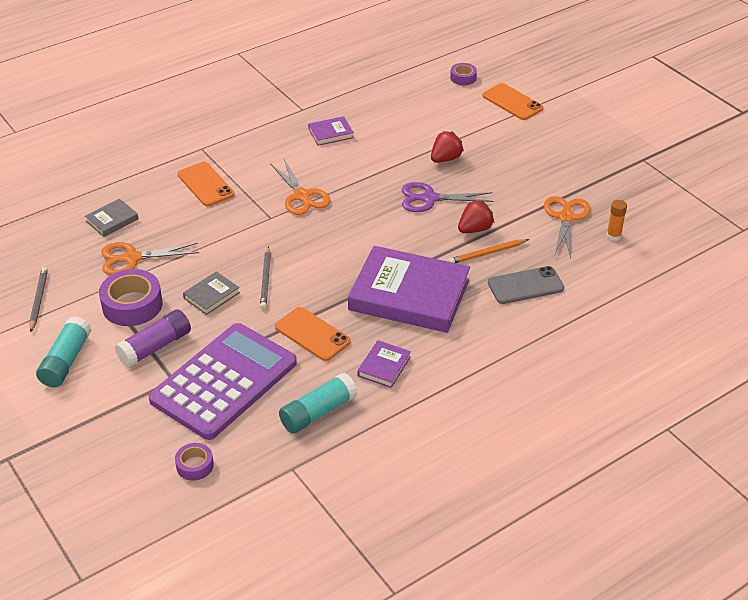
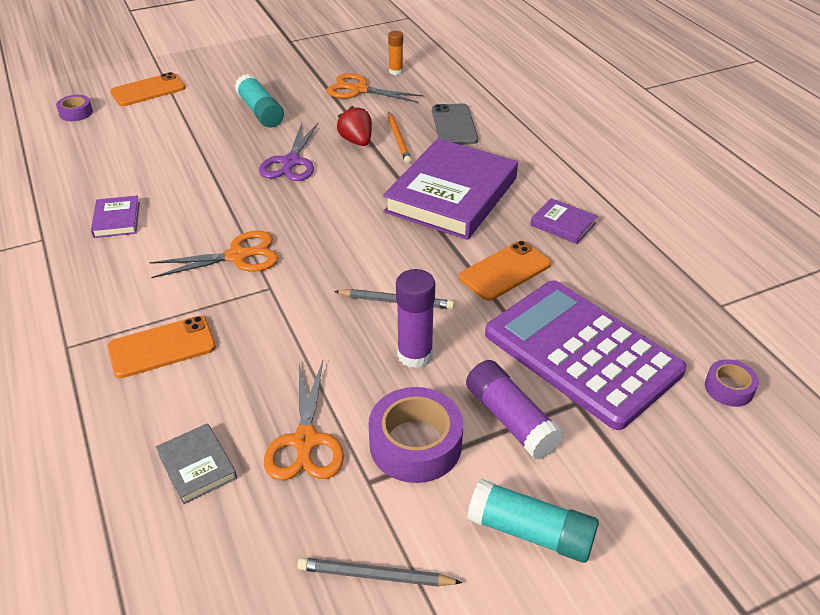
camera: 80 degrees left, 0 degrees up
(211, 295) = (415, 355): grey book -> purple glue stick
(318, 412) = (633, 278): turquoise glue stick -> turquoise glue stick (260, 112)
(445, 159) = (224, 143): red strawberry -> none

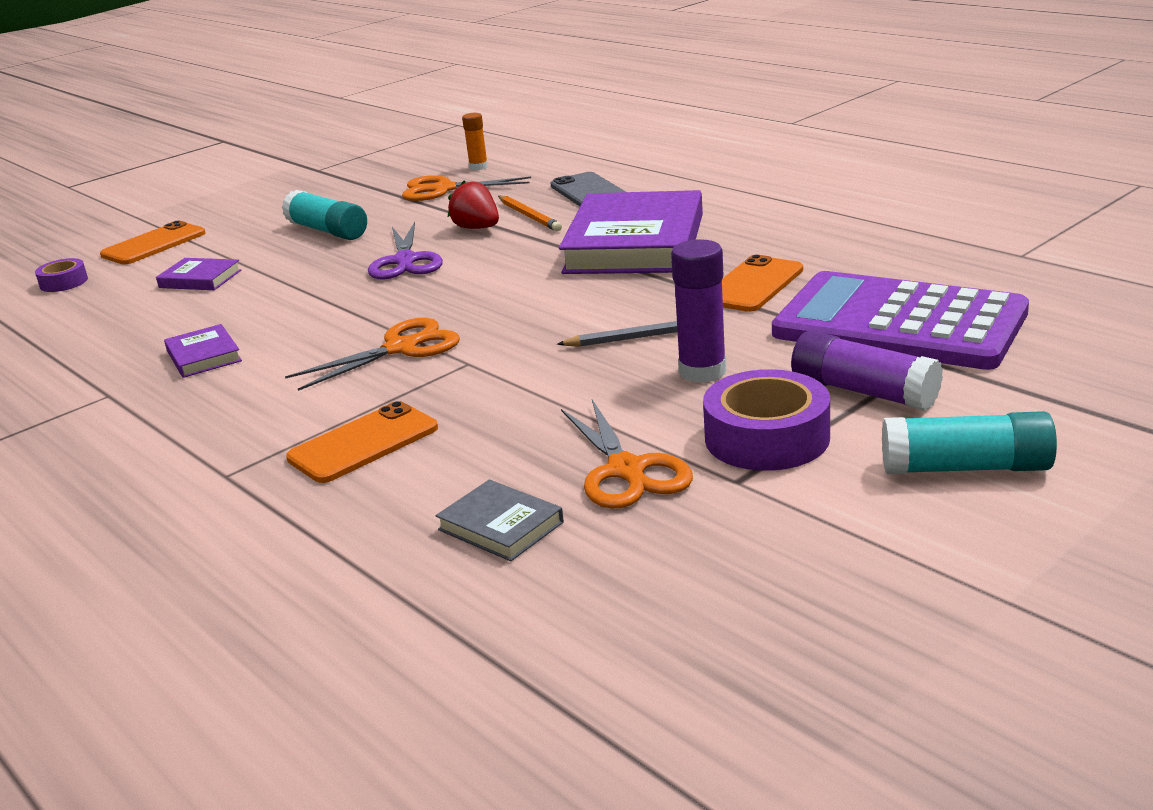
camera: 15 degrees left, 15 degrees down
(375, 575) = (813, 550): grey pencil -> none
(563, 224) = (789, 237): purple book -> purple book (200, 279)
(728, 388) = (1085, 310): purple tape -> none

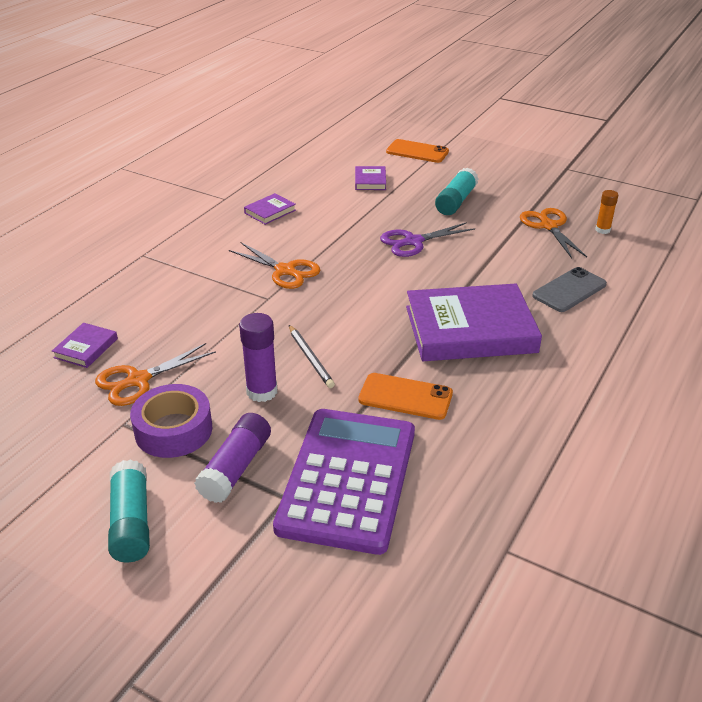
camera: 70 degrees right, 10 degrees up
(64, 282) = (357, 143): purple tape -> none
(363, 443) = (172, 286): orange phone -> none
(477, 228) = (478, 256): red strawberry -> none
(500, 526) = (86, 348): grey book -> purple book
(529, 216) = (509, 273): orange pencil -> none

